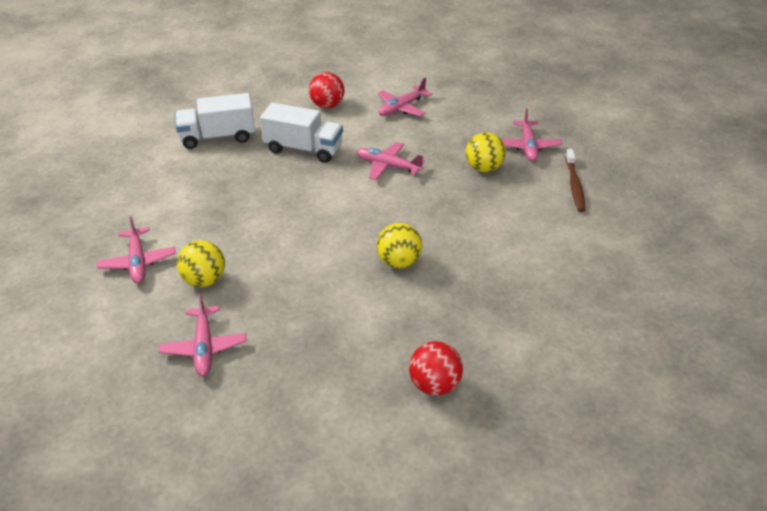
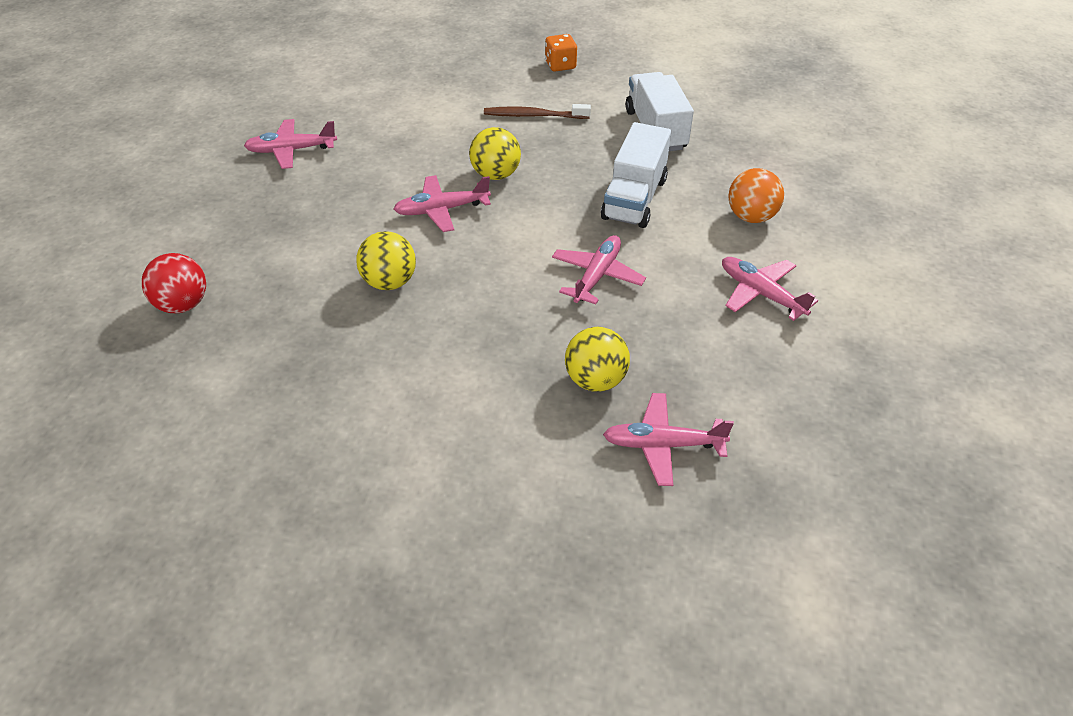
camera: 90 degrees right, 5 degrees up
(103, 182) = (560, 65): none -> orange dice
(138, 262) = (423, 101): pink plane -> pink plane (441, 210)
(204, 280) = (387, 142): yellow ball -> yellow ball (495, 175)
(327, 105) = (751, 217): red ball -> orange ball
(574, 185) = (548, 495): brown toothbrush -> brown toothbrush (534, 115)

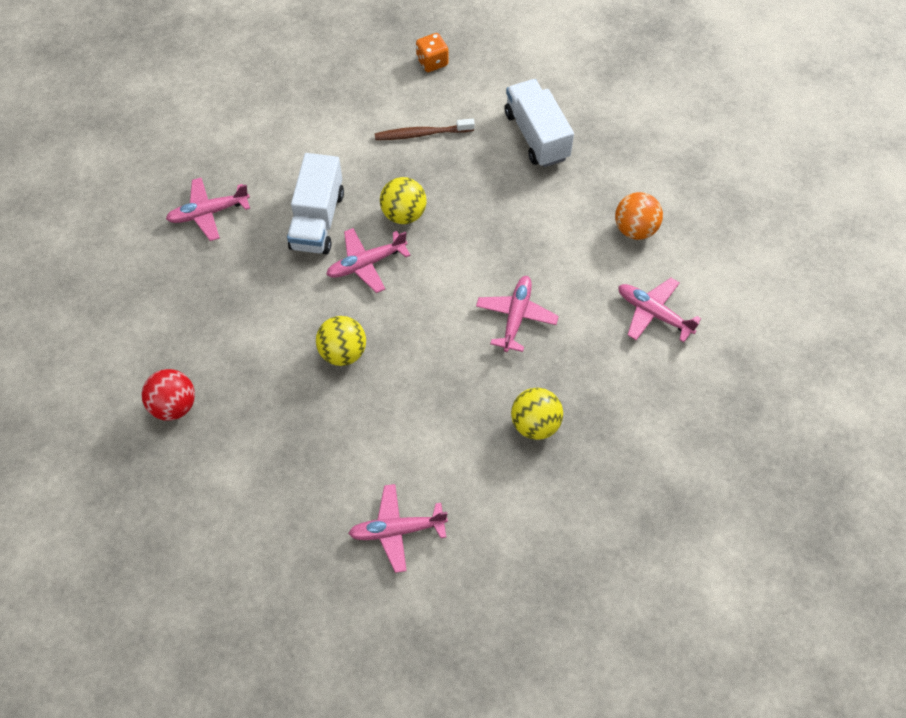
camera: 10 degrees left, 15 degrees up
(634, 199) = (532, 224): white truck -> white truck (317, 220)
(662, 445) = (597, 475): pink plane -> pink plane (397, 530)

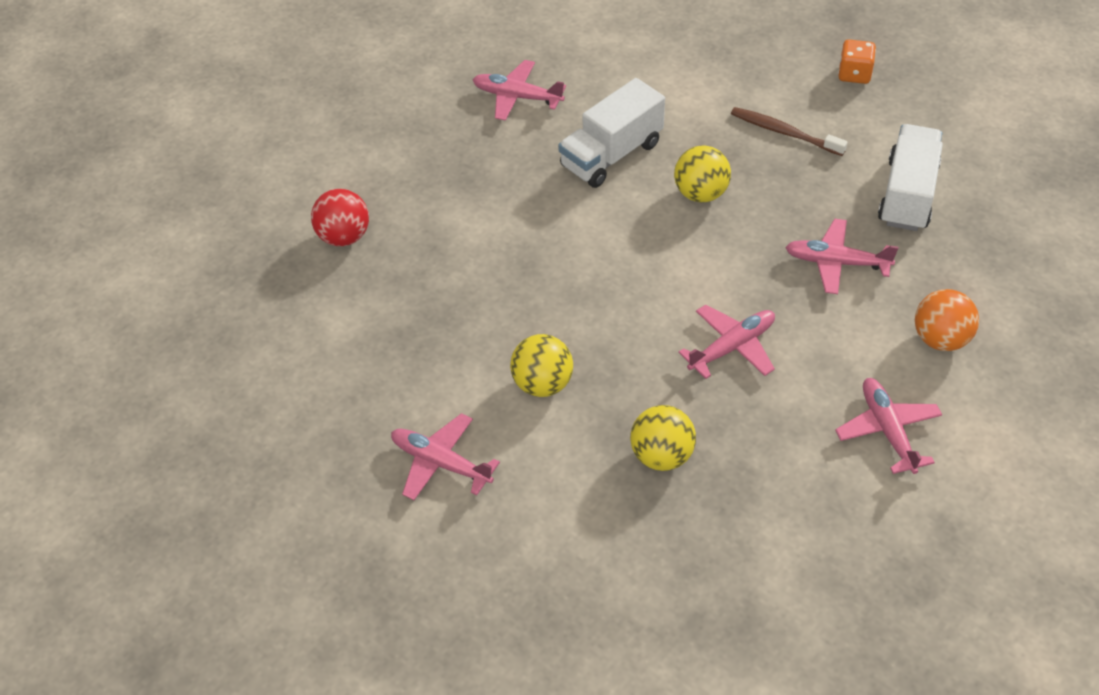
camera: 40 degrees right, 10 degrees down
(343, 352) = (531, 280): yellow ball -> yellow ball (542, 384)
(366, 264) = (623, 217): pink plane -> pink plane (836, 262)

